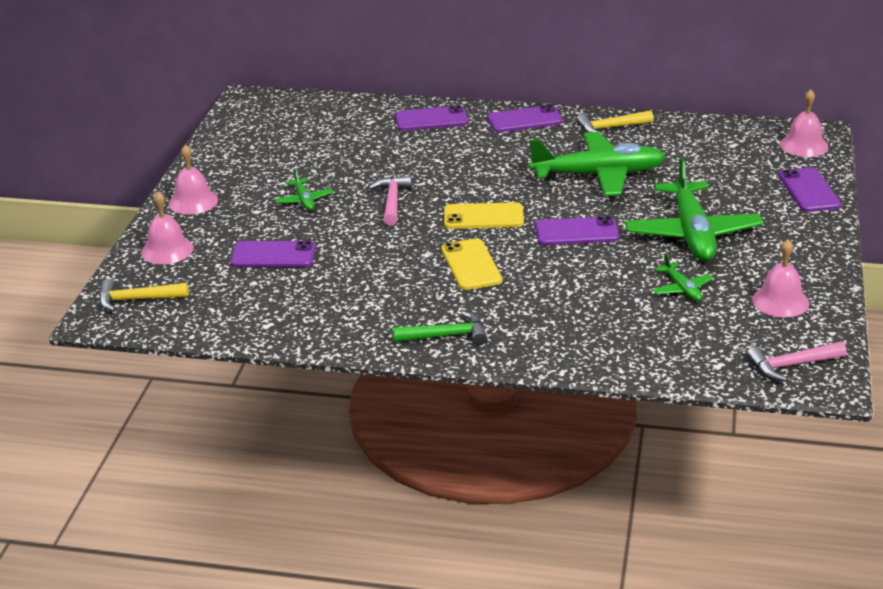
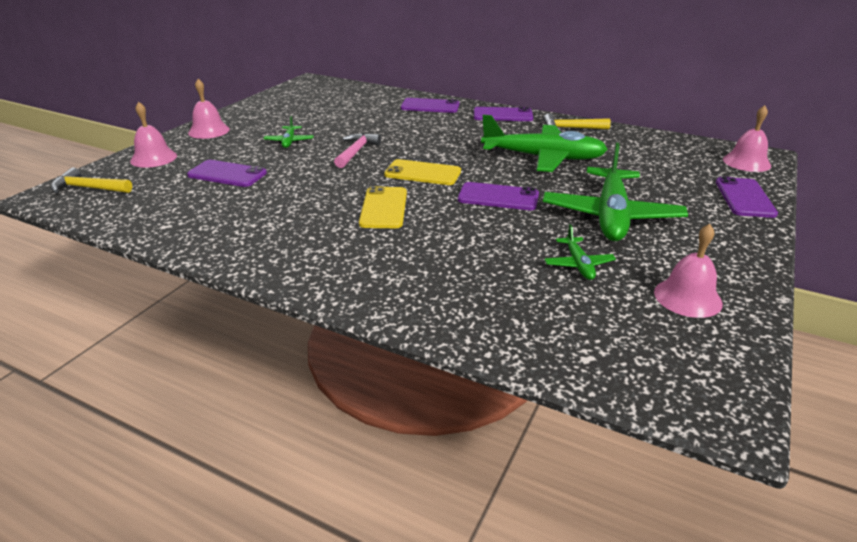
camera: 15 degrees right, 0 degrees up
(446, 336) = (311, 266): green hammer -> none
(791, 365) = (682, 379): pink hammer -> none

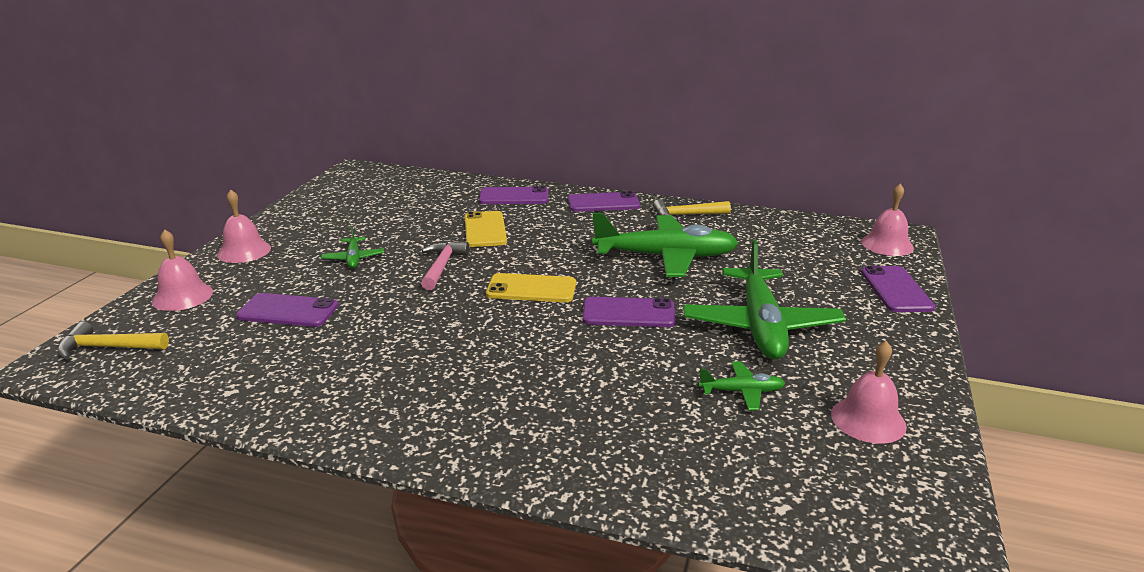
camera: 10 degrees left, 5 degrees down
(384, 208) = (498, 340): yellow phone -> yellow phone (485, 230)
(578, 264) = (742, 391): green plane -> green plane turned 75 degrees counterclockwise

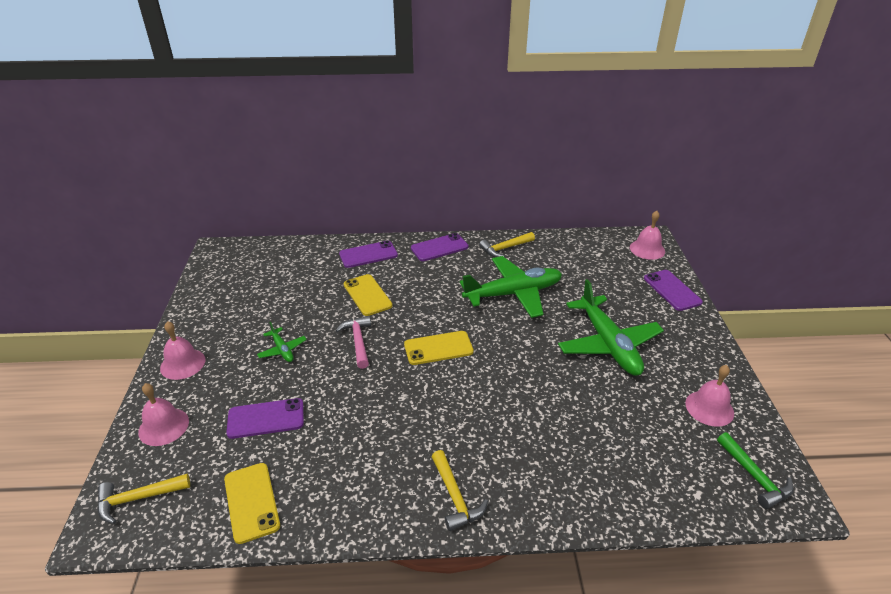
camera: 20 degrees left, 10 degrees up
(213, 377) = (251, 502): none -> yellow phone
(442, 428) = (455, 497): none -> yellow hammer
(628, 313) = (518, 355): purple phone -> none
(742, 391) = (627, 406): green plane -> none
(889, 511) = (754, 476): none -> green hammer

